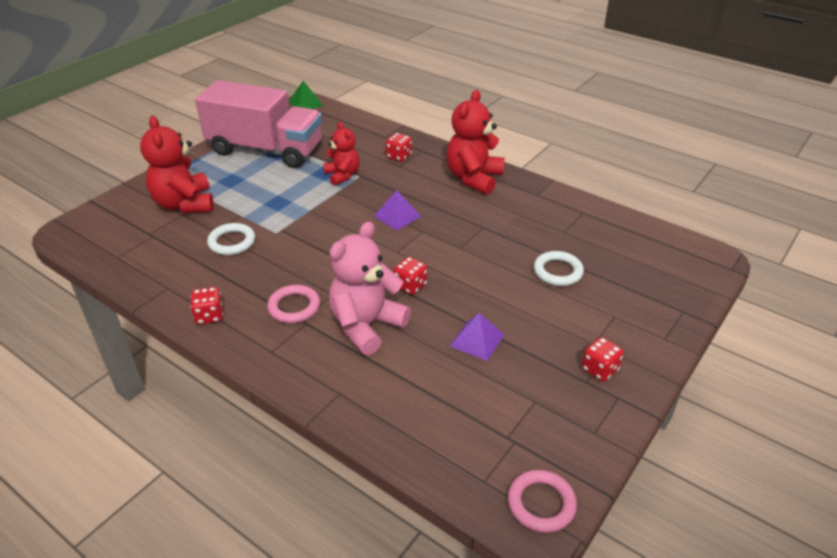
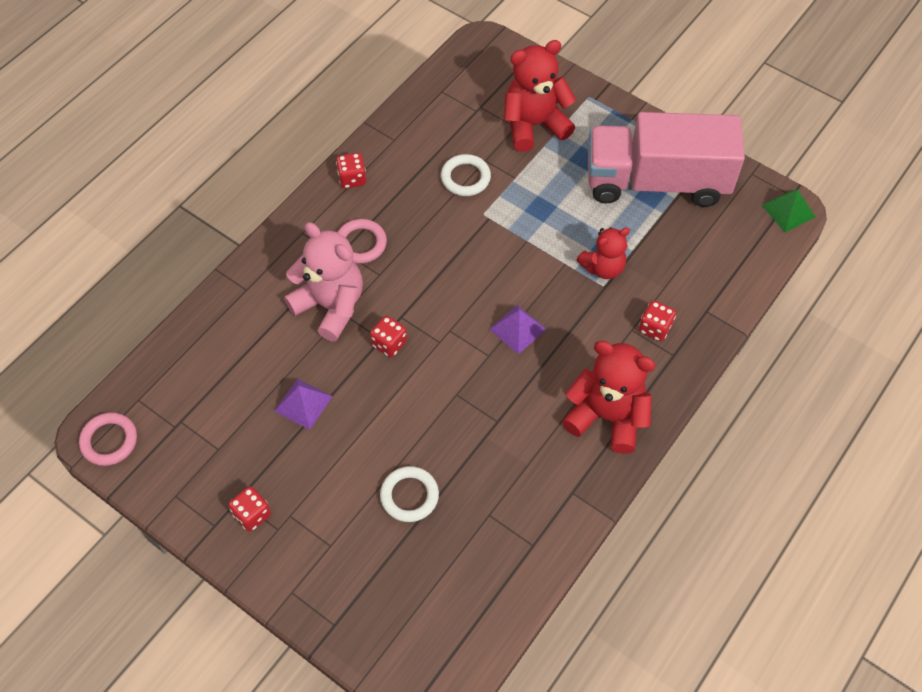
camera: 90 degrees right, 20 degrees up
(265, 150) = (656, 182): pink truck -> pink truck turned 75 degrees clockwise

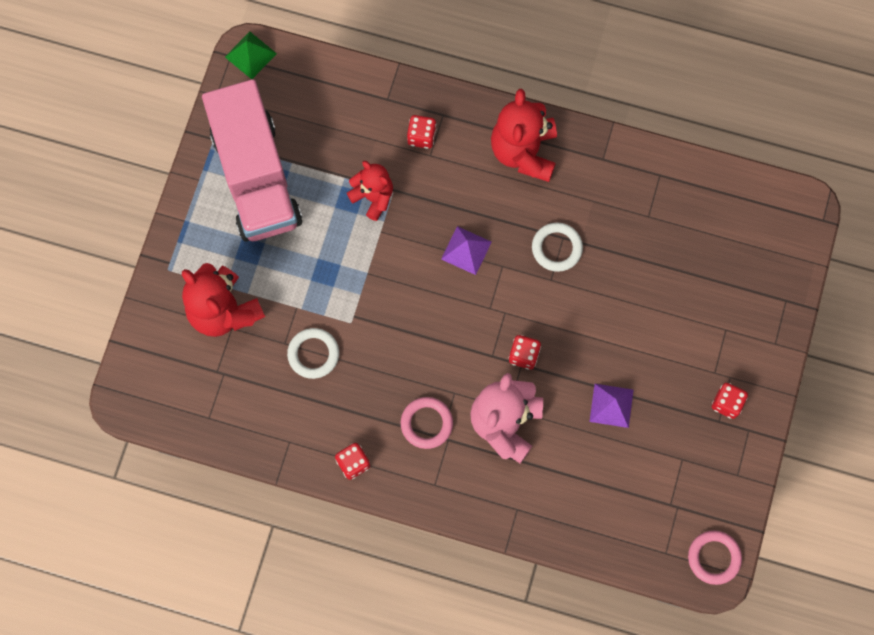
camera: 110 degrees left, 15 degrees up
(409, 496) = (658, 284): white ring -> white ring (556, 248)

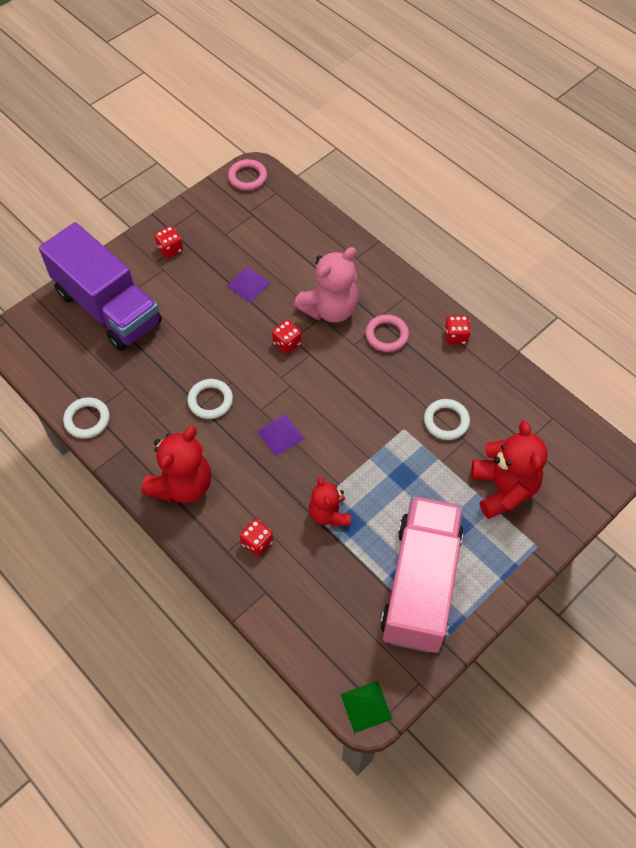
camera: 150 degrees left, 15 degrees down
(658, 164) = (87, 420): none -> white ring
(735, 293) = (108, 308): none -> purple truck

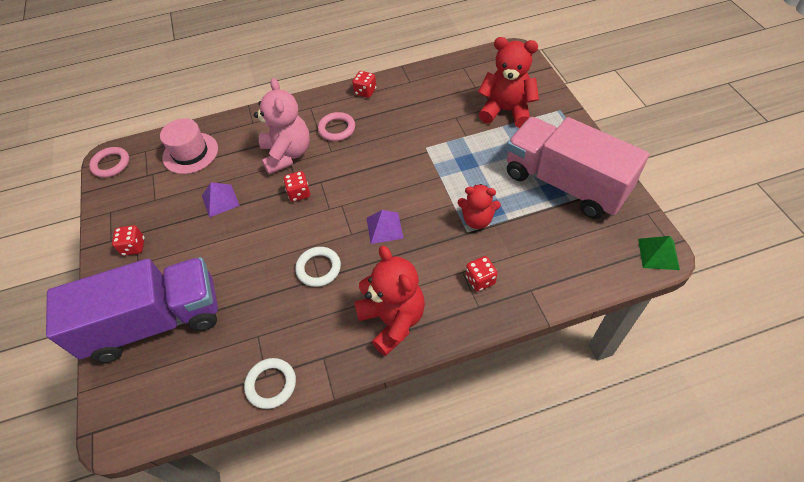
camera: 60 degrees left, 5 degrees down
(291, 229) = (190, 153): none -> pink hat
(446, 421) = (433, 121): white ring -> none

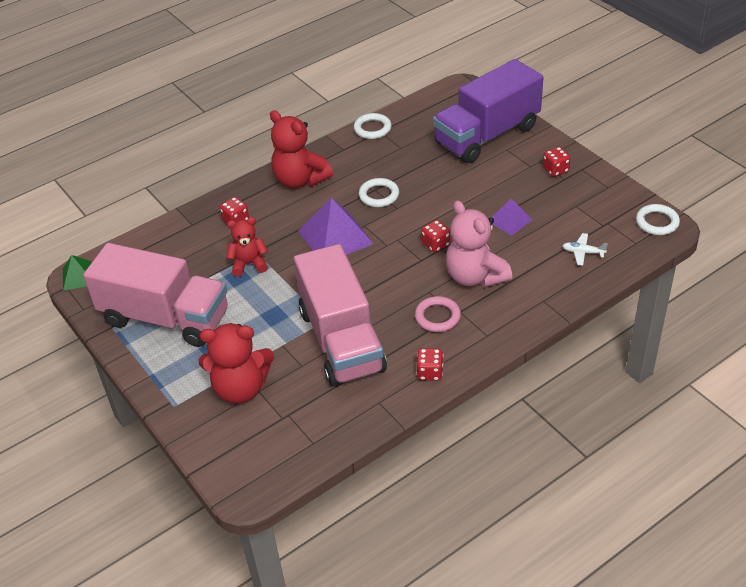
camera: 160 degrees right, 10 degrees down
(111, 164) = (657, 222): pink ring -> white ring
(190, 153) = (583, 252): pink hat -> white plane
(384, 227) = (335, 237): purple pyramid -> purple pyramid, size x1.77
(418, 128) = (341, 340): none -> pink truck

